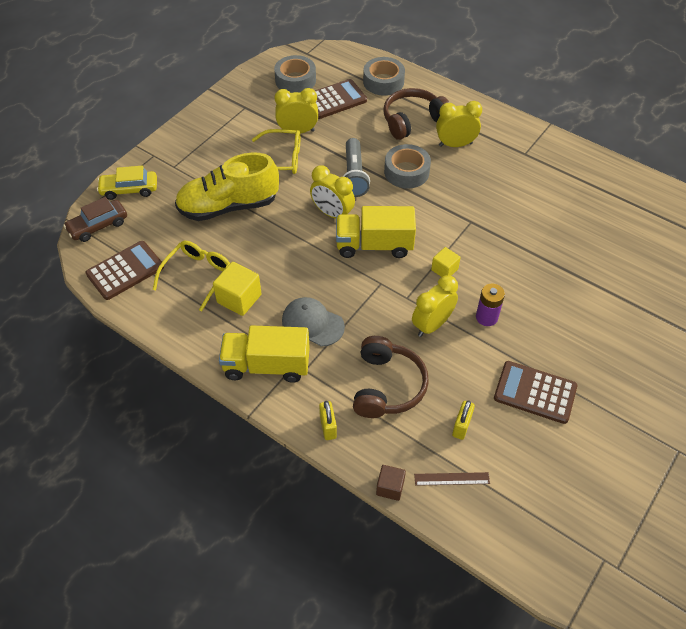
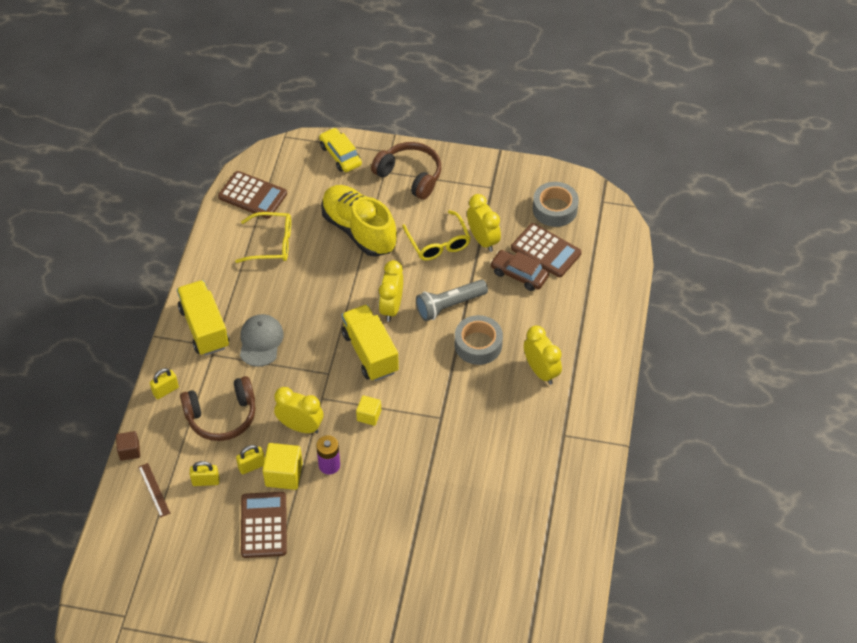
camera: 65 degrees right, 0 degrees up
(98, 226) = (289, 155): brown car -> brown car (519, 275)
(239, 298) = (262, 281): yellow cube -> yellow cube (284, 474)
(383, 82) = (598, 280): grey tape -> none
(413, 121) = (554, 325): brown headphones -> brown headphones (410, 176)
(460, 380) = (252, 466): none -> yellow padlock

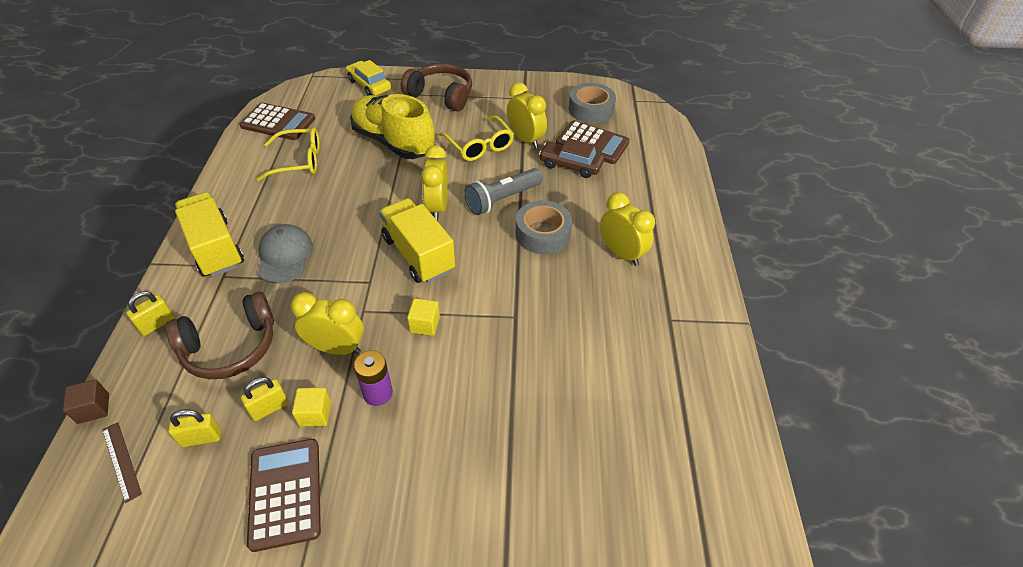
camera: 10 degrees left, 5 degrees down
(284, 474) = (315, 414): yellow cube -> yellow cube, size x0.62

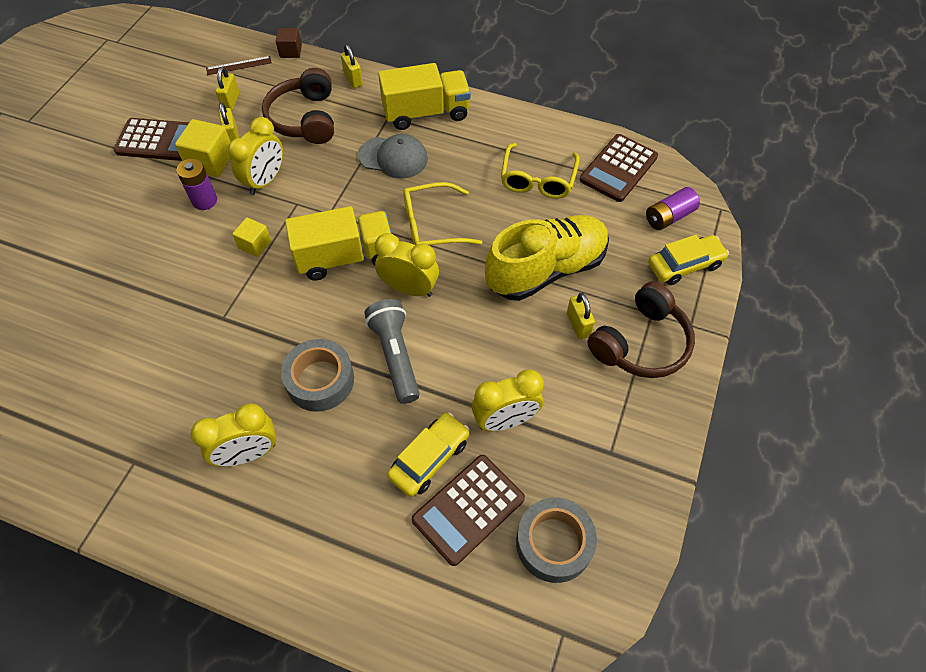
camera: 110 degrees right, 10 degrees up
(315, 414) = (211, 161): yellow cube -> yellow cube, size x1.62
(325, 95) = (669, 217): none -> purple battery
(437, 121) = (578, 325): none -> yellow padlock
(479, 145) = (510, 360): yellow glasses -> yellow glasses (433, 225)
(570, 165) = (429, 458): brown car -> yellow car

